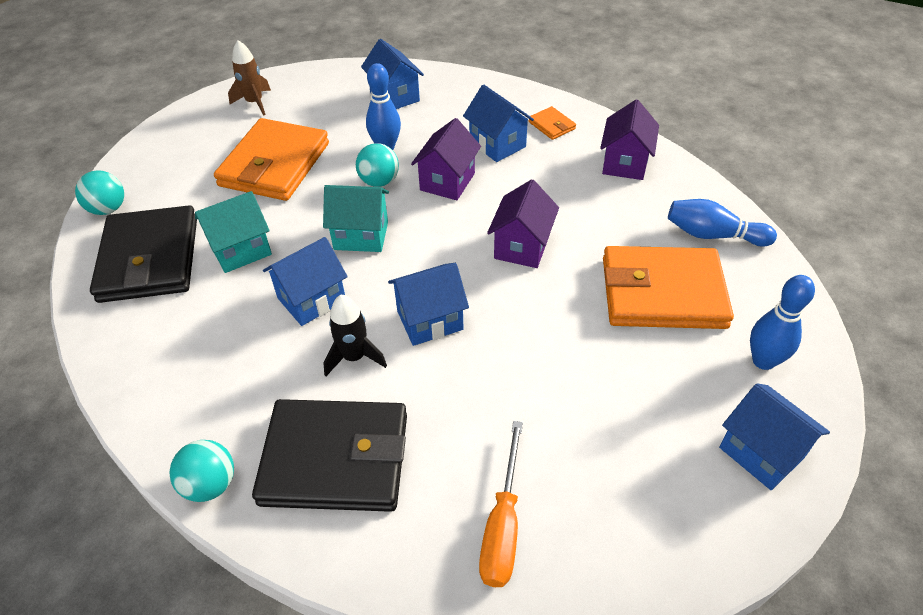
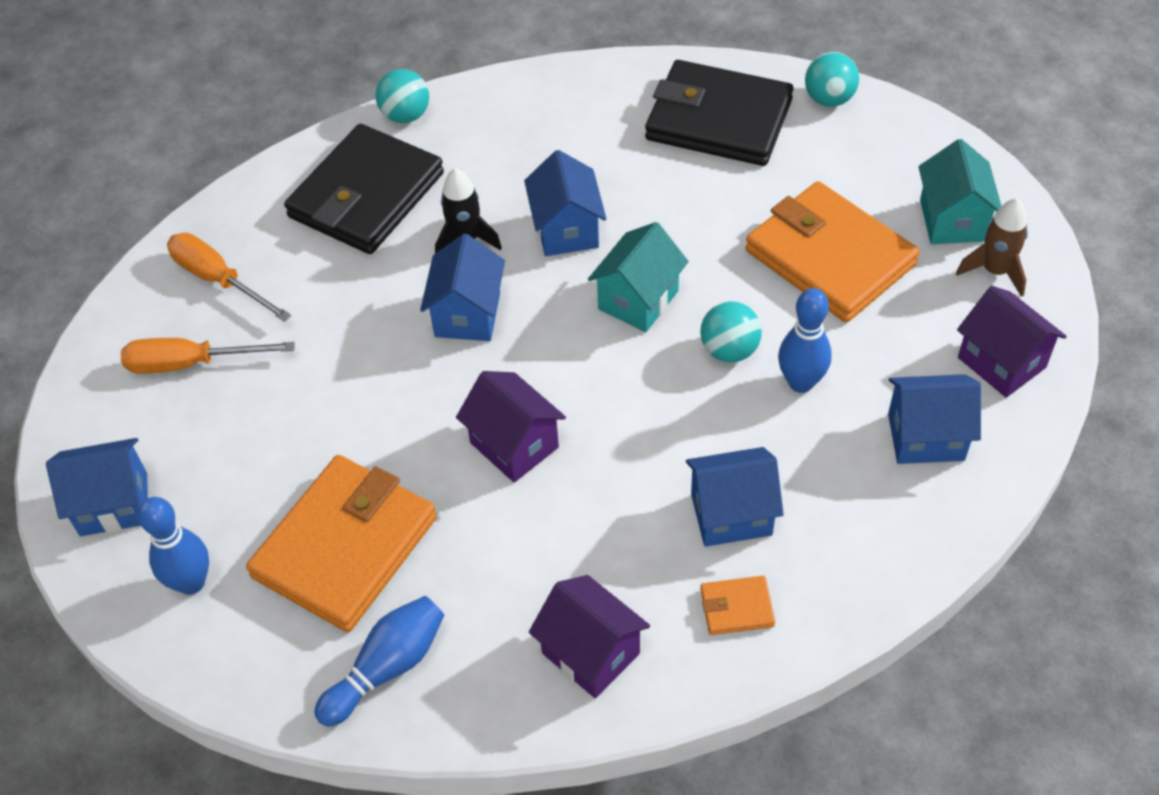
camera: 120 degrees right, 5 degrees up
(241, 250) = (683, 192): turquoise house -> turquoise house (952, 220)
(447, 182) = (684, 421): purple house -> purple house (1001, 362)
(603, 486) = (190, 363): none -> orange screwdriver

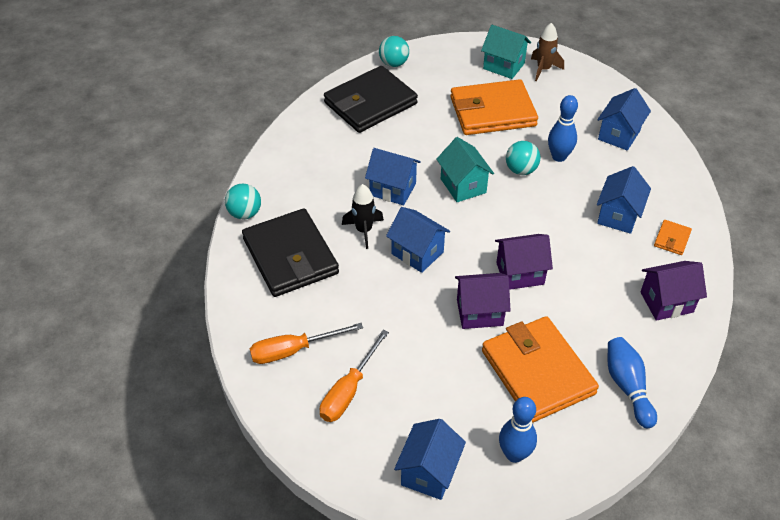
camera: 60 degrees left, 5 degrees down
(1001, 362) = (595, 93): purple house -> purple house (479, 312)

